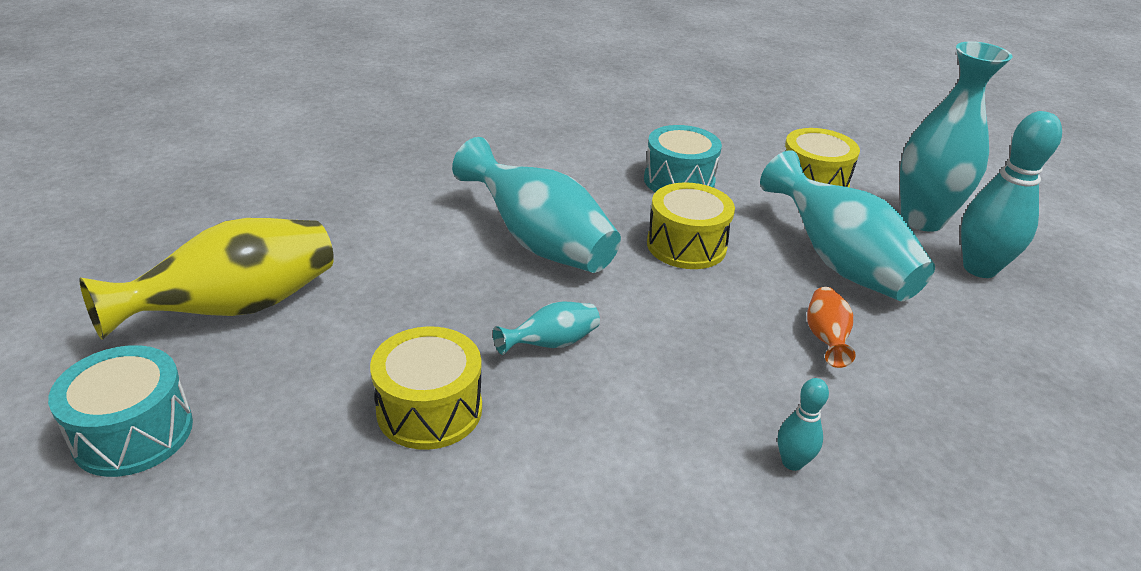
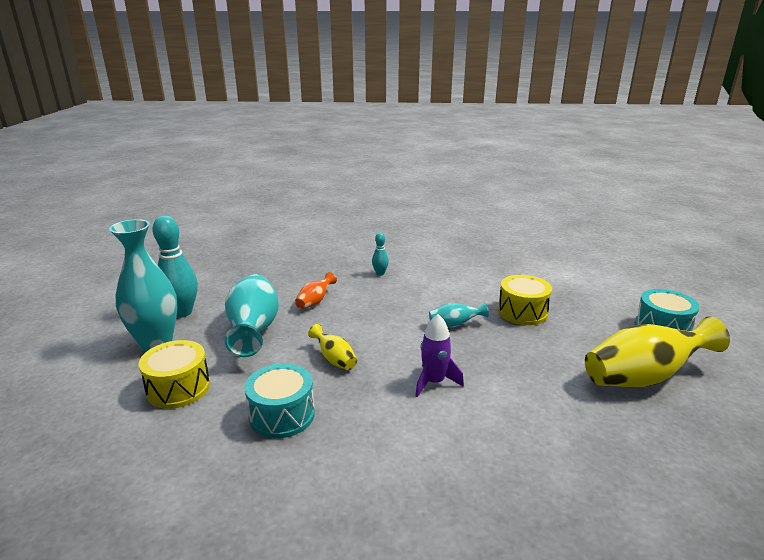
camera: 155 degrees left, 10 degrees down
(539, 242) = (434, 382): turquoise vase -> purple rocket
(686, 245) = (334, 359): yellow drum -> yellow vase

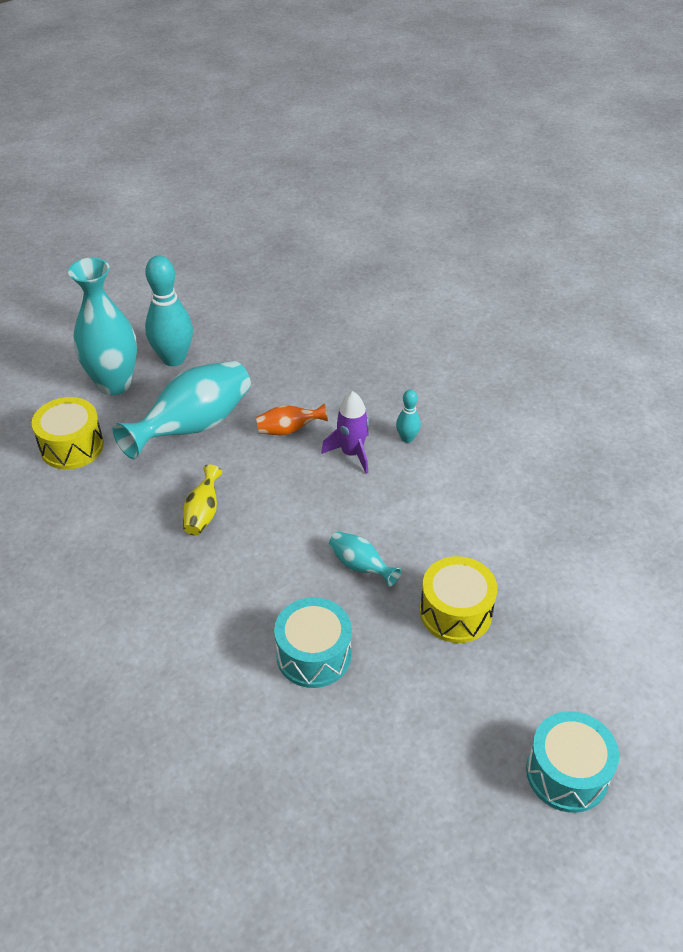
camera: 50 degrees right, 20 degrees up
(282, 415) = (95, 534): turquoise drum -> turquoise drum (313, 655)
(434, 382) = (235, 608): purple rocket -> purple rocket (352, 453)
(643, 377) = (417, 789): yellow vase -> none

